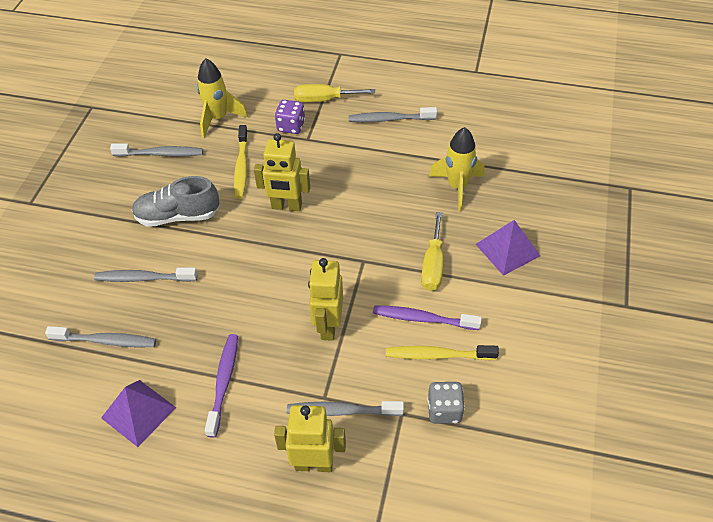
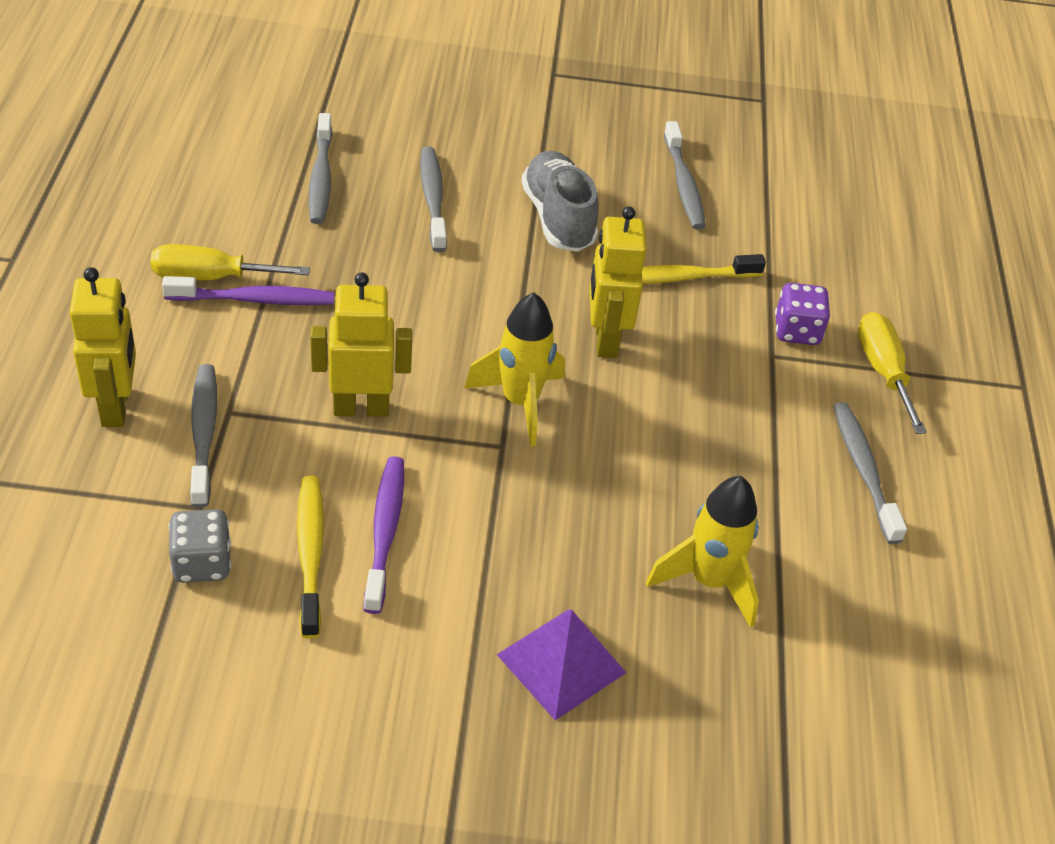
camera: 75 degrees right, 5 degrees down
(138, 412) = (207, 223): purple pyramid -> none
(218, 118) = (785, 239): yellow rocket -> yellow rocket (520, 402)
(433, 265) = (506, 544): yellow screwdriver -> yellow screwdriver (211, 277)

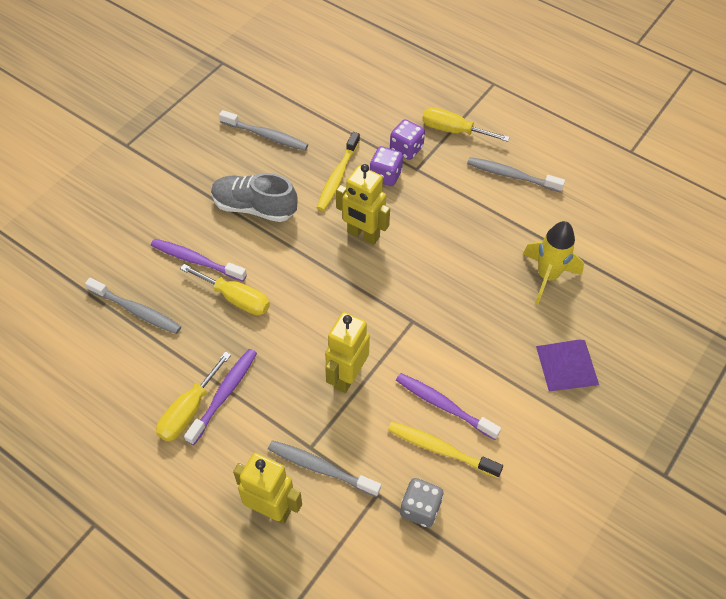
camera: 55 degrees left, 10 degrees up
(403, 255) = (236, 298): none -> yellow screwdriver
(433, 198) = (196, 260): grey toothbrush -> purple toothbrush
(520, 402) = (386, 297): yellow rocket -> none
(728, 326) = (385, 175): none -> purple dice

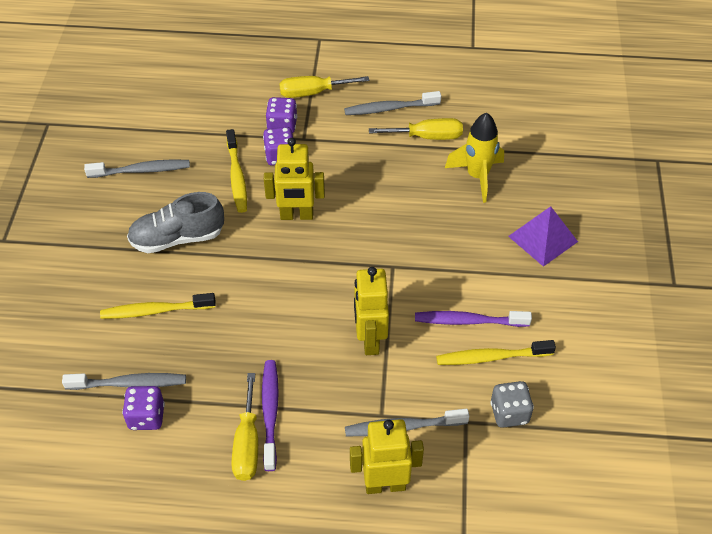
camera: 30 degrees left, 5 degrees down
(130, 345) = (146, 417): none -> purple dice
(196, 260) = (155, 311): purple toothbrush -> yellow toothbrush
(236, 298) = (219, 325): yellow screwdriver -> yellow screwdriver (427, 137)

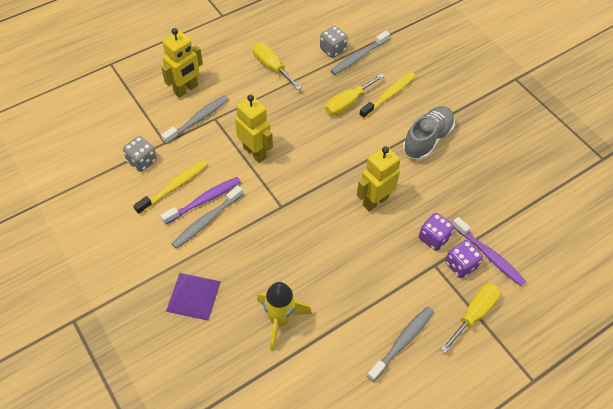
camera: 140 degrees right, 5 degrees up
(142, 170) = (503, 167): grey toothbrush -> grey toothbrush (206, 221)
(146, 417) = (333, 49): purple dice -> grey dice
(237, 177) = (442, 202): yellow toothbrush -> none
(270, 412) = (274, 86): purple toothbrush -> purple toothbrush (489, 256)
(427, 137) = (348, 333): yellow screwdriver -> yellow screwdriver (348, 103)

